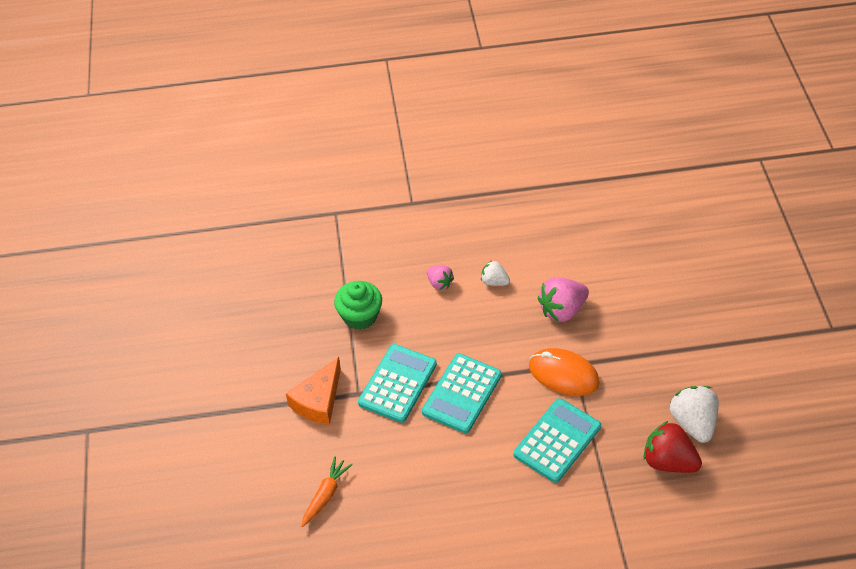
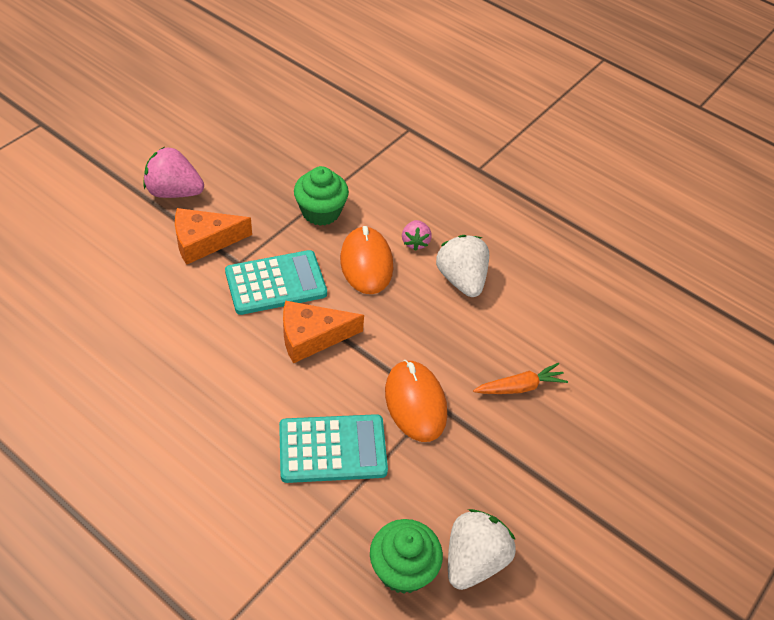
camera: 40 degrees right, 0 degrees up
(325, 495) = (108, 310): orange carrot -> orange carrot (519, 387)
(430, 322) = (366, 263): none -> orange mouse
(462, 394) = (312, 337): turquoise calculator -> orange cheese
(494, 282) = (461, 279): white strawberry -> white strawberry, size x1.75
(562, 310) = (488, 352): pink strawberry -> pink strawberry (174, 192)
(668, 461) = (403, 569): red strawberry -> green cupcake

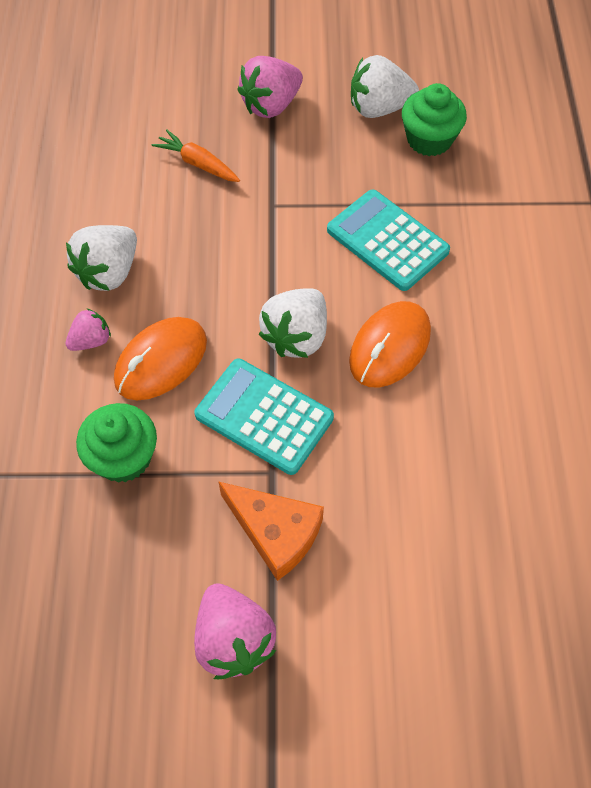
camera: 125 degrees left, 10 degrees up
(312, 337) = (296, 336): orange cheese -> white strawberry
(415, 403) = (286, 218): orange mouse -> orange mouse (390, 347)
(545, 480) = (271, 105): none -> pink strawberry

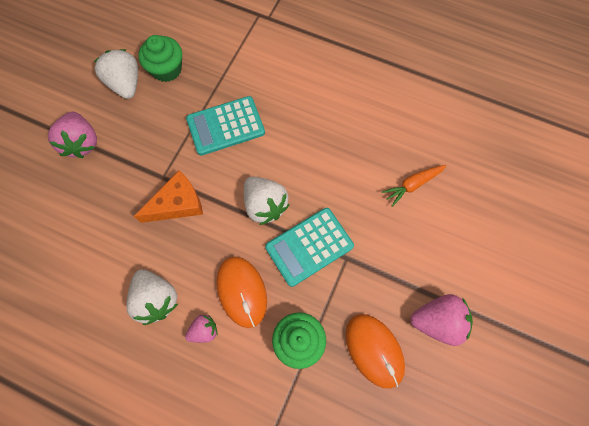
camera: 65 degrees left, 10 degrees up
(91, 341) = (204, 330): pink strawberry -> pink strawberry turned 75 degrees clockwise
(198, 164) = (102, 207): orange carrot -> orange carrot (413, 185)
(275, 532) = (384, 271): orange cheese -> orange cheese (177, 204)
(379, 108) = (126, 84): white strawberry -> white strawberry turned 135 degrees clockwise
(390, 347) = (297, 159): orange mouse -> orange mouse (374, 350)

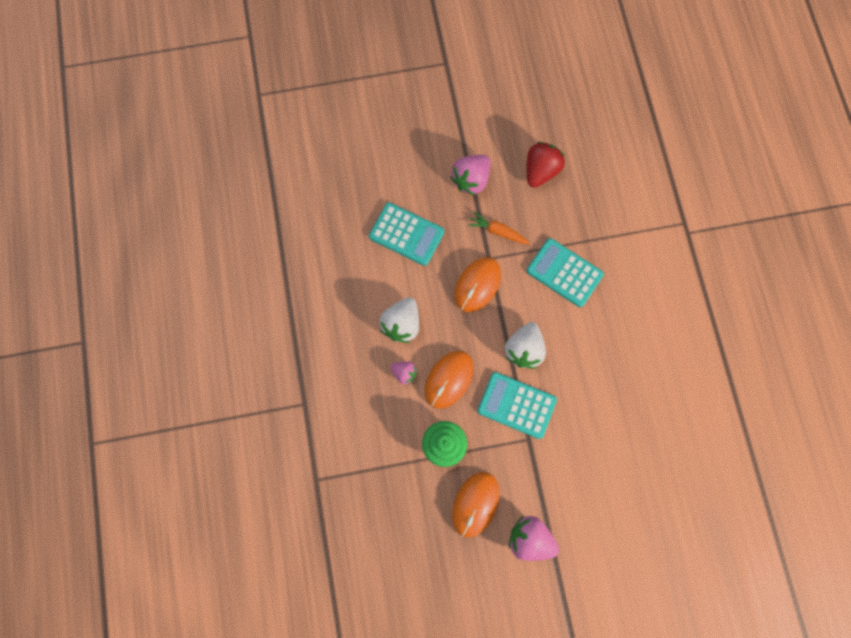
camera: 55 degrees right, 5 degrees up
(78, 233) = (406, 234): none -> turquoise calculator
(126, 84) = (540, 171): white strawberry -> red strawberry
(167, 69) = (576, 191): green cupcake -> none
(177, 204) = (477, 285): orange cheese -> orange mouse
(413, 185) = (626, 452): orange carrot -> orange carrot (498, 231)
(437, 321) = (530, 538): pink strawberry -> pink strawberry turned 150 degrees clockwise

